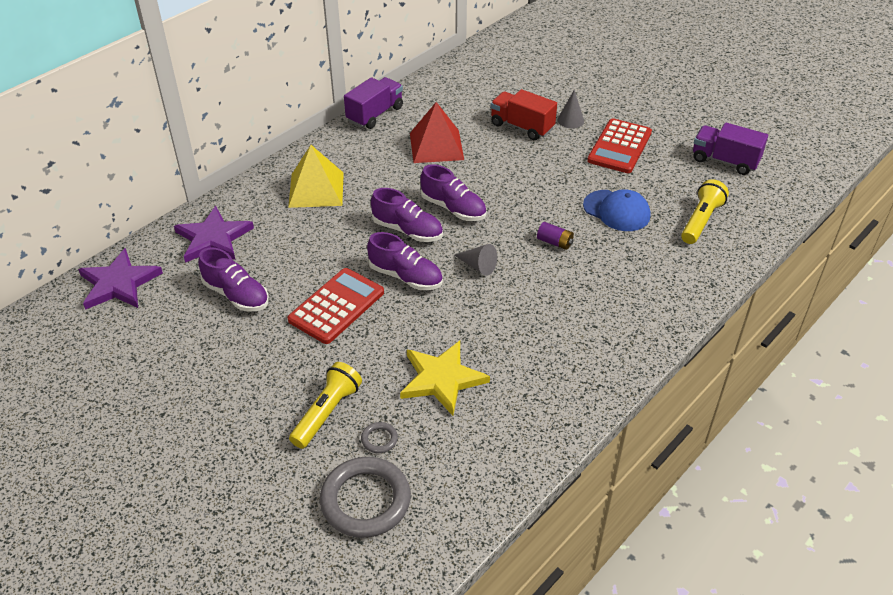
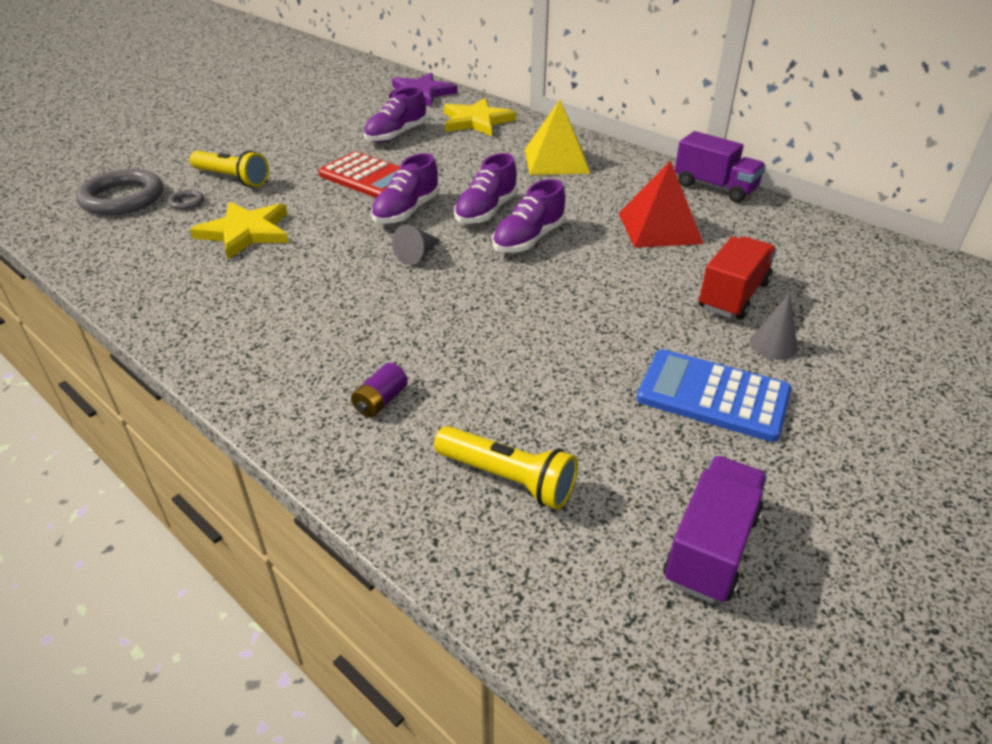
camera: 90 degrees right, 5 degrees down
(213, 238) = (476, 121): purple star -> yellow star
(554, 242) = (458, 313): purple battery -> purple battery (380, 401)
(616, 211) = (531, 377): blue cap -> none
(619, 147) = (713, 396): red calculator -> blue calculator

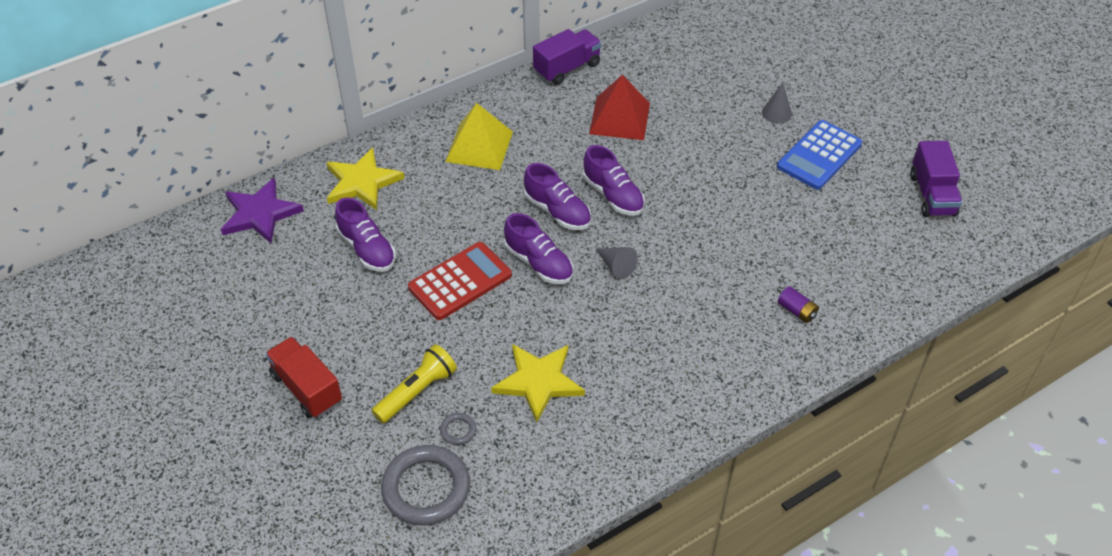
camera: 75 degrees left, 10 degrees up
(507, 479) = (875, 262): yellow flashlight -> none
(711, 548) = (932, 195): purple truck -> purple truck turned 135 degrees counterclockwise
(733, 296) = (720, 111): red truck -> red truck (307, 388)

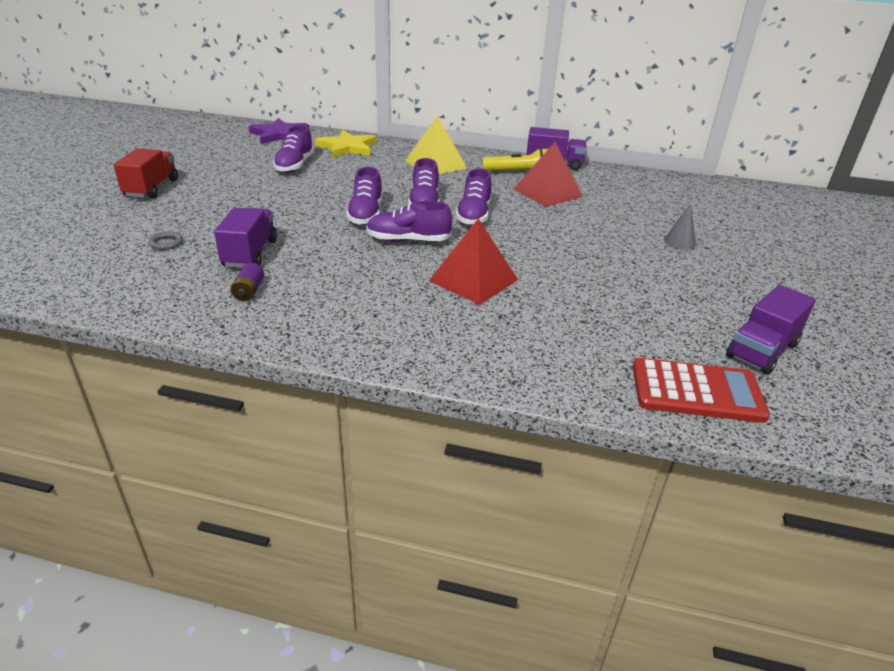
camera: 45 degrees right, 15 degrees down
(417, 392) = (188, 218): yellow flashlight -> yellow flashlight (517, 173)
(426, 488) = (96, 251): grey ring -> none
(460, 281) = (308, 198): red calculator -> red calculator (696, 391)
(538, 381) = (250, 253): yellow star -> purple truck
(616, 266) = (408, 240): grey cone -> purple shoe
(717, 270) = (473, 280): none -> red pyramid
(796, 311) = (491, 334): purple battery -> purple battery (249, 291)
(819, 155) = (679, 276): blue calculator -> none

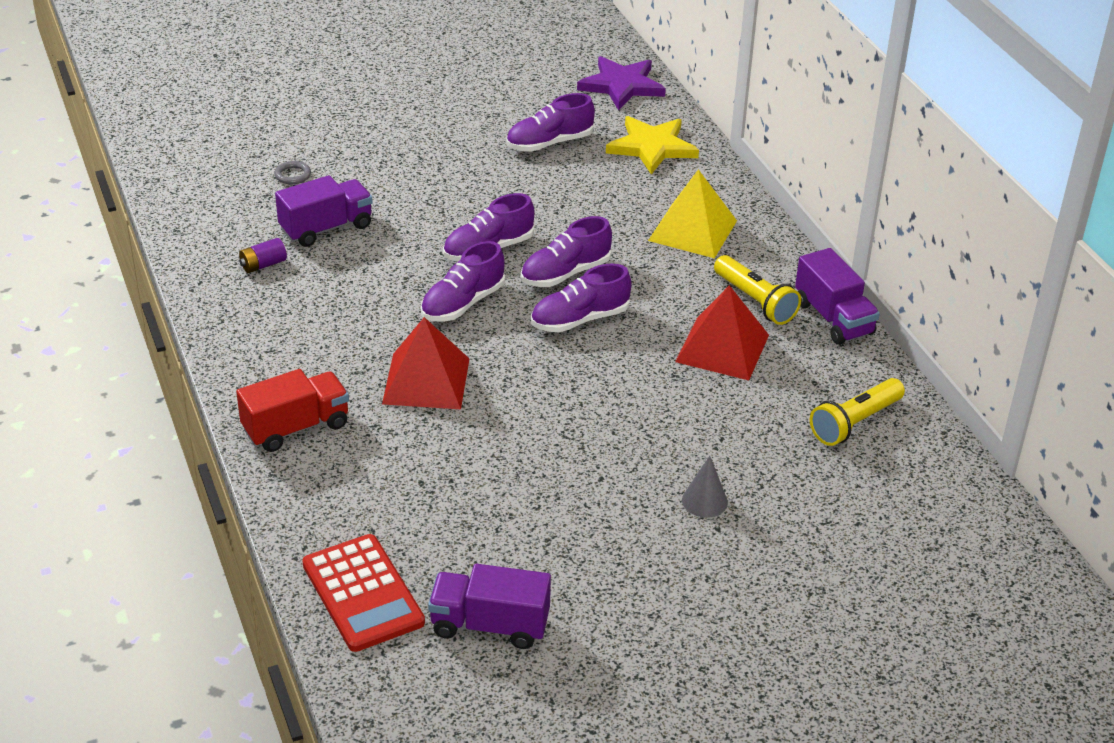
camera: 55 degrees right, 5 degrees up
(152, 188) = (383, 100): red truck -> red truck (296, 427)
(408, 240) = (463, 303): purple shoe -> purple shoe turned 105 degrees counterclockwise
(644, 188) = (855, 423): none -> yellow flashlight

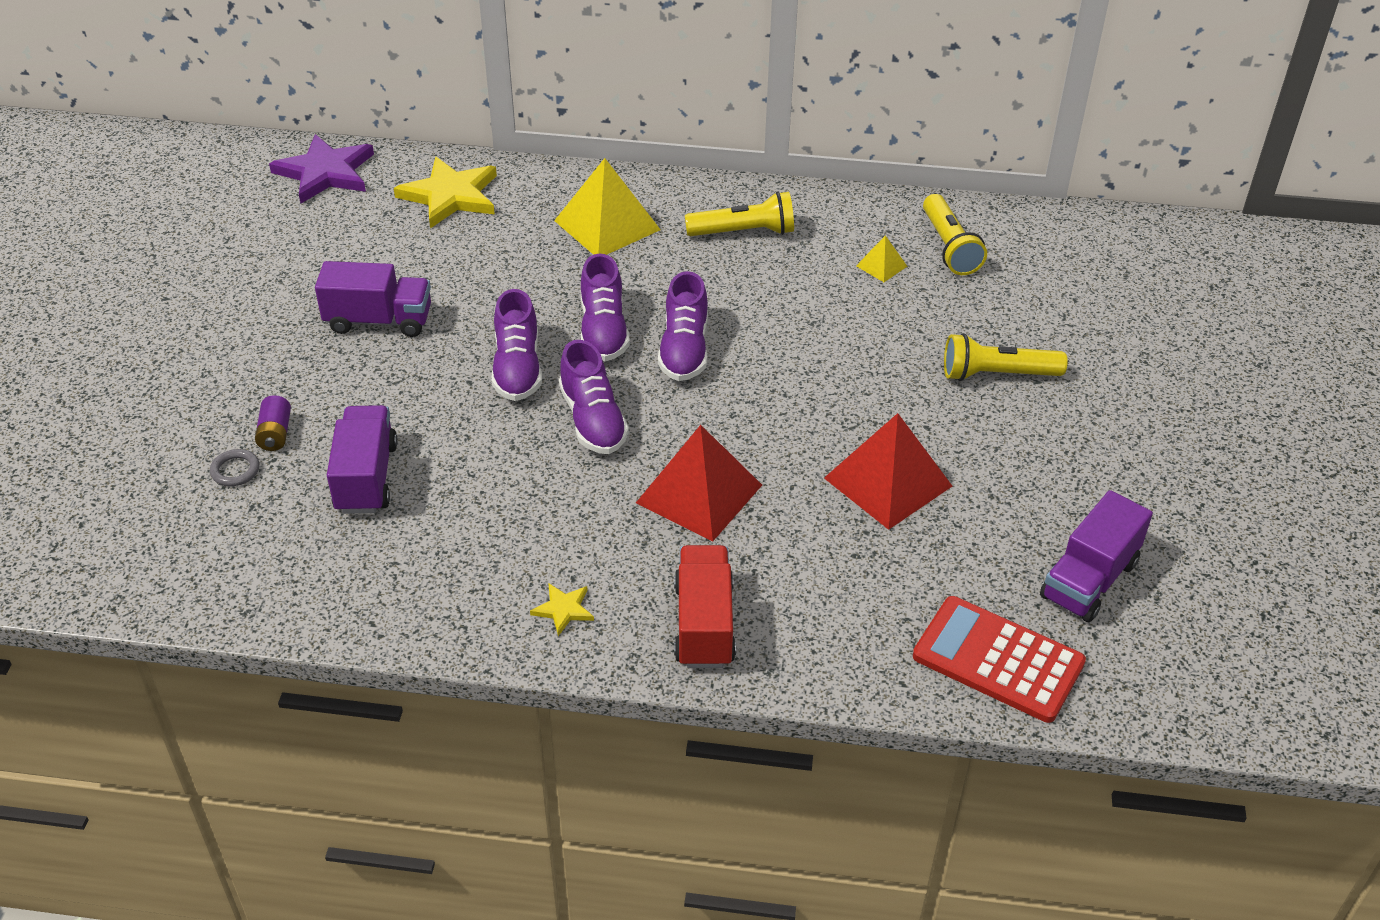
camera: 60 degrees left, 5 degrees up
(263, 265) = (388, 554): purple battery -> purple battery (275, 434)
(266, 358) = (563, 609): none -> yellow star
(362, 593) = (998, 660): red calculator -> red calculator turned 150 degrees counterclockwise
(549, 143) = (375, 257): purple shoe -> none
(704, 501) = (997, 374): grey cone -> yellow flashlight
(722, 348) = (795, 278): red pyramid -> red pyramid (887, 482)
(787, 390) = (881, 266): none -> yellow pyramid
(833, 318) = (802, 199): purple truck -> purple truck (379, 321)

